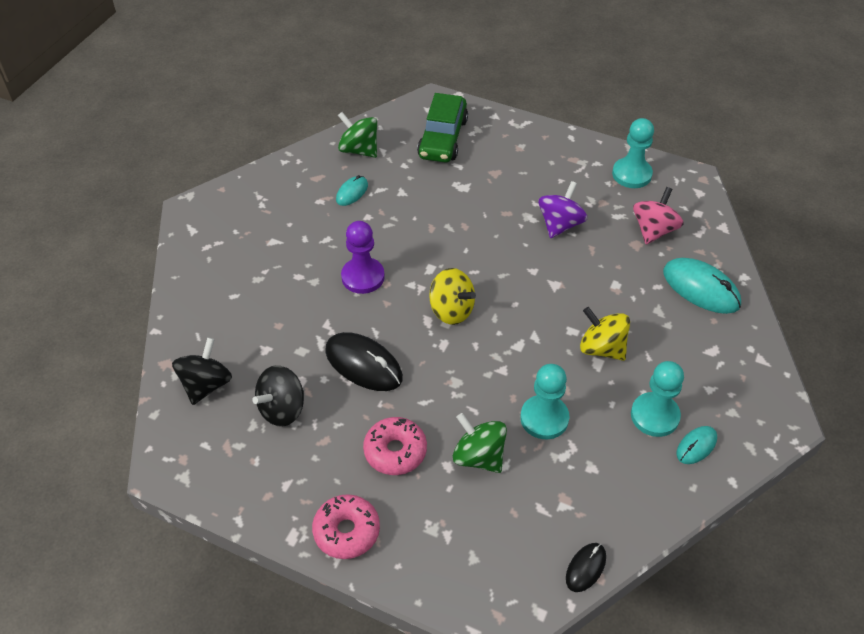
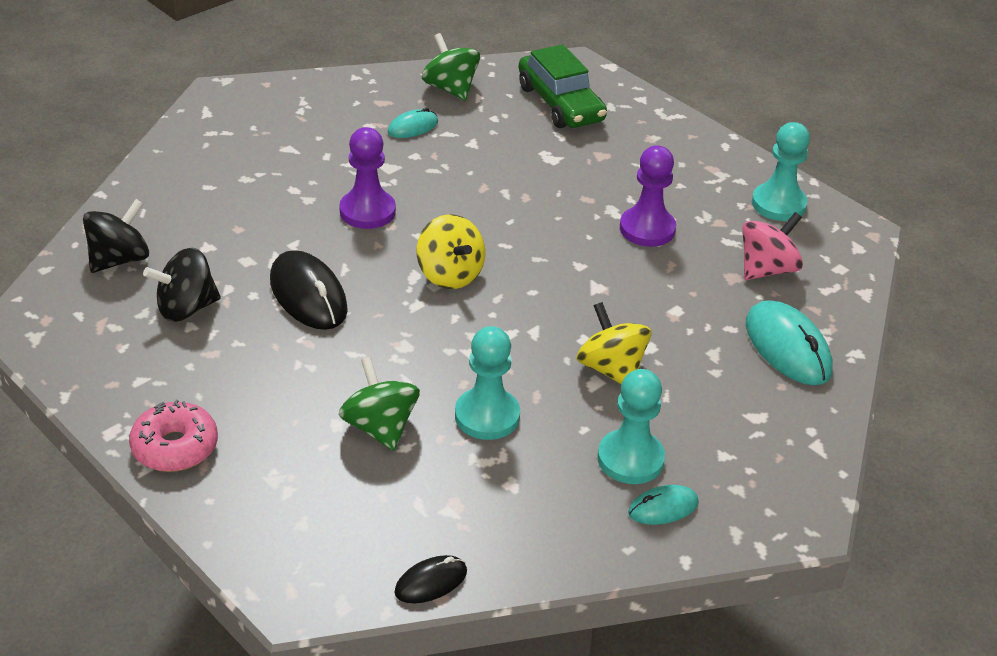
camera: 20 degrees right, 10 degrees down
(395, 451) = (285, 390): pink donut -> none
(442, 138) = (560, 104): green car -> green car turned 60 degrees counterclockwise
(560, 224) = (647, 229): purple spinning top -> purple pawn

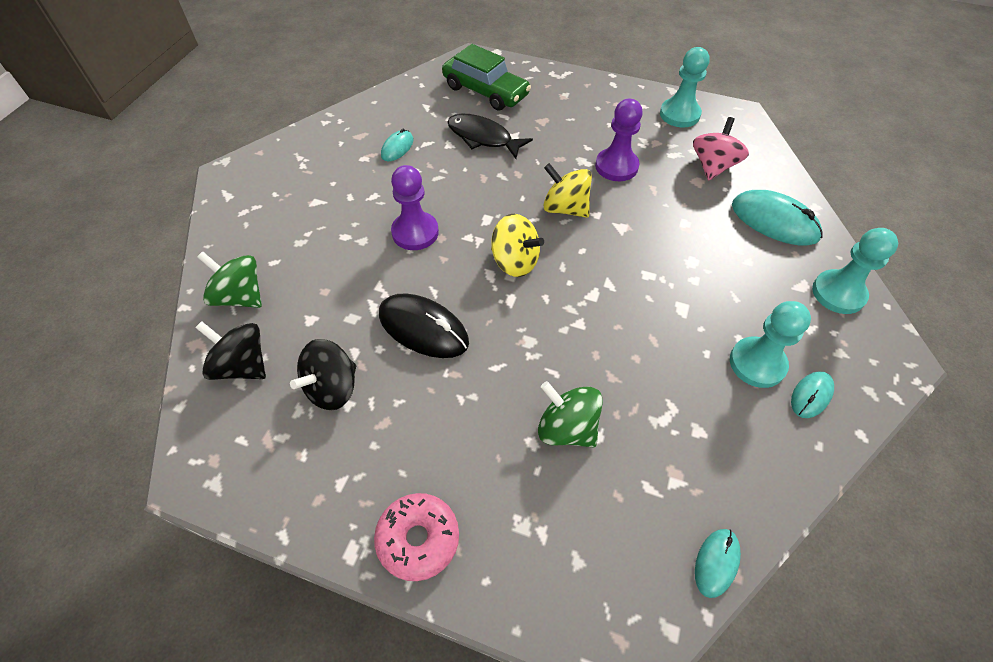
camera: 25 degrees left, 15 degrees up
(119, 259) = (242, 366): black spinning top -> black spinning top turned 75 degrees counterclockwise
(431, 582) = (716, 562): black mouse -> turquoise mouse
(450, 89) = (401, 107): green spinning top -> green spinning top (240, 296)
(487, 416) = (635, 376): turquoise pawn -> turquoise pawn (838, 293)
(516, 149) = (483, 138): none -> black fish
(611, 369) = (684, 291): yellow spinning top -> yellow spinning top (565, 208)

